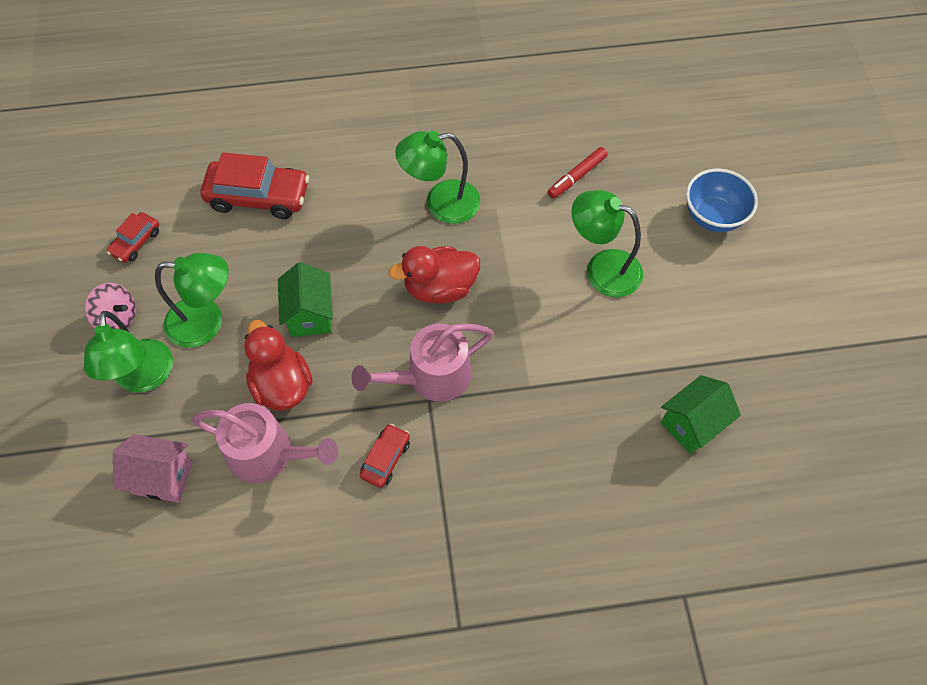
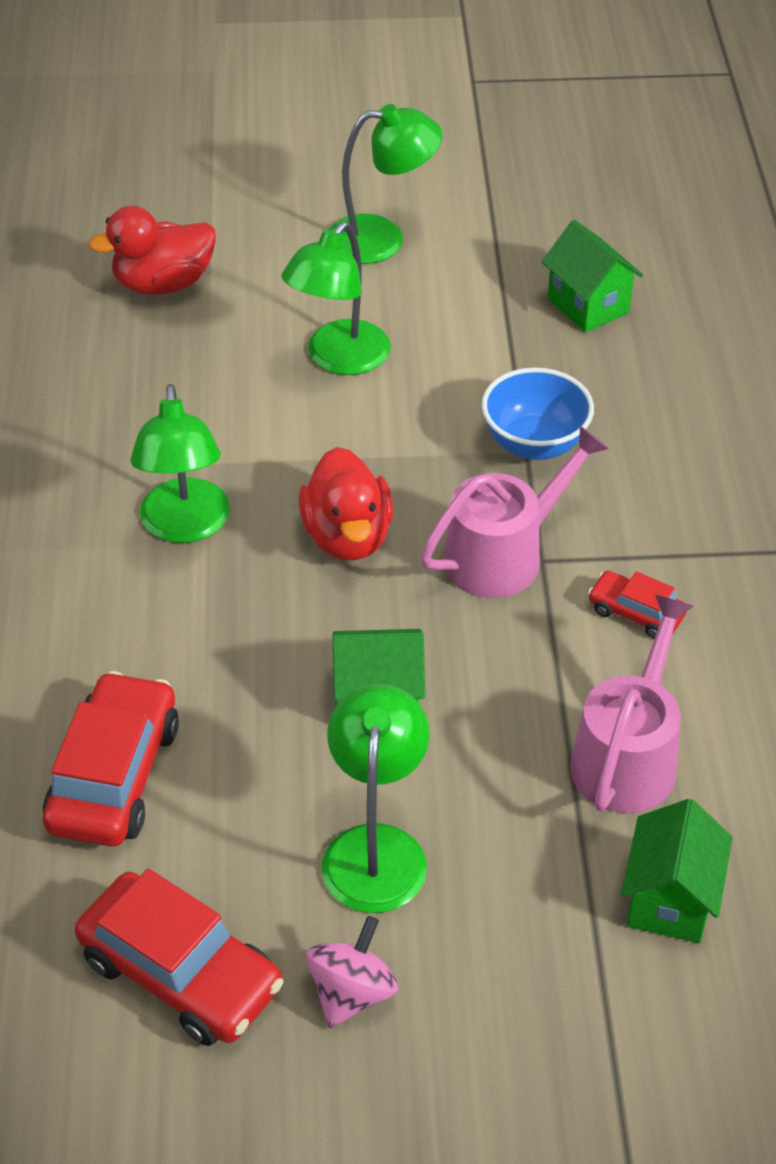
camera: 85 degrees left, 15 degrees down
(136, 242) = (181, 973): red car -> red car, size x1.89
(144, 378) = (482, 940): green lamp -> green lamp (382, 239)
(162, 477) = (670, 900): pink house -> green house
(282, 385) = (507, 739): red duck -> red duck (163, 284)
(431, 376) = (503, 555): pink watering can -> pink watering can turned 105 degrees counterclockwise
(576, 177) = (168, 368): red marker -> none
(713, 217) = (270, 244): blue bowl -> blue bowl (534, 444)

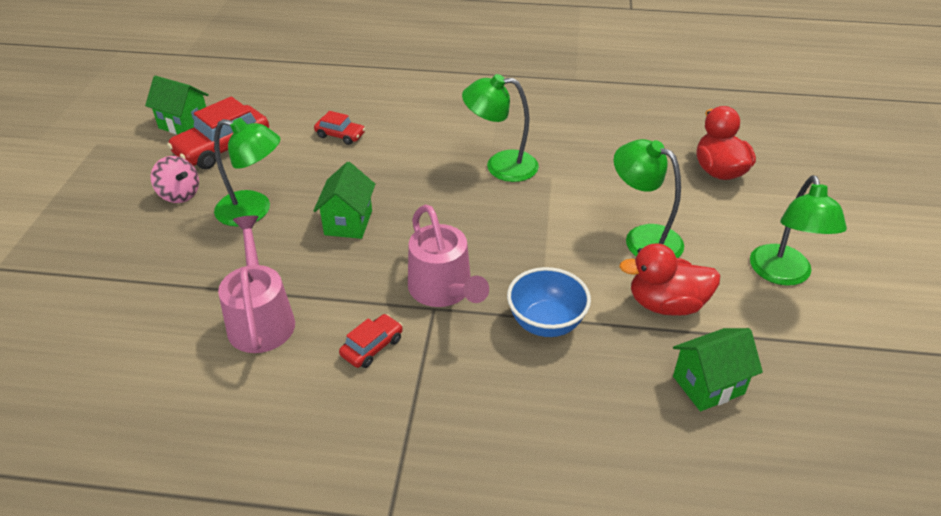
camera: 100 degrees right, 5 degrees down
(114, 775) = (340, 135): red car -> red car, size x0.53
(347, 536) = (477, 225): red duck -> red duck (666, 304)
(628, 756) = (260, 319): pink watering can -> pink watering can turned 135 degrees counterclockwise
(670, 900) = (155, 317): green house -> green house (184, 124)

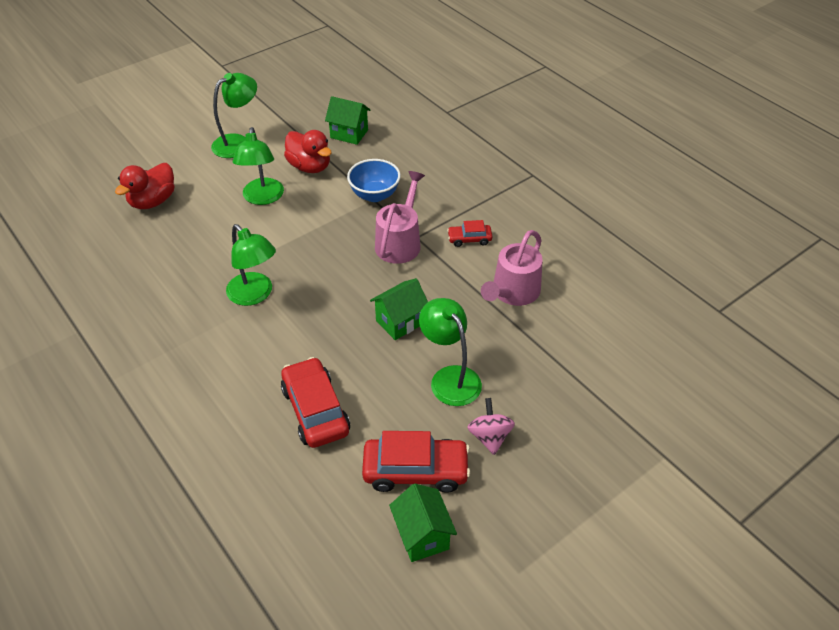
camera: 135 degrees left, 5 degrees up
(340, 135) = (315, 410): red car -> red car, size x1.89

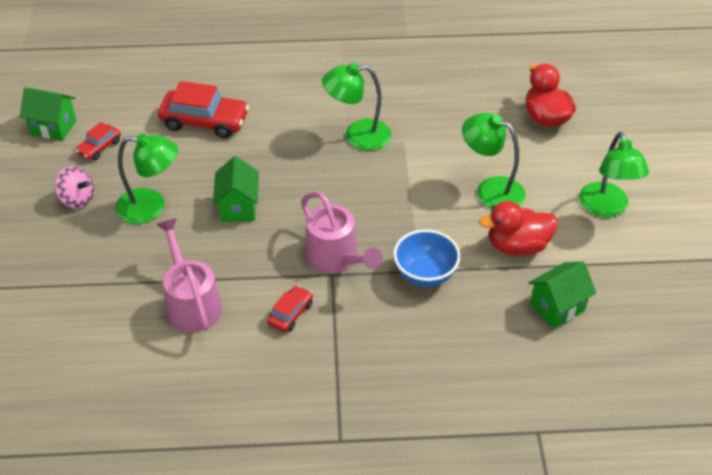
camera: 125 degrees right, 0 degrees up
(415, 470) = (99, 147): red car -> red car, size x0.53

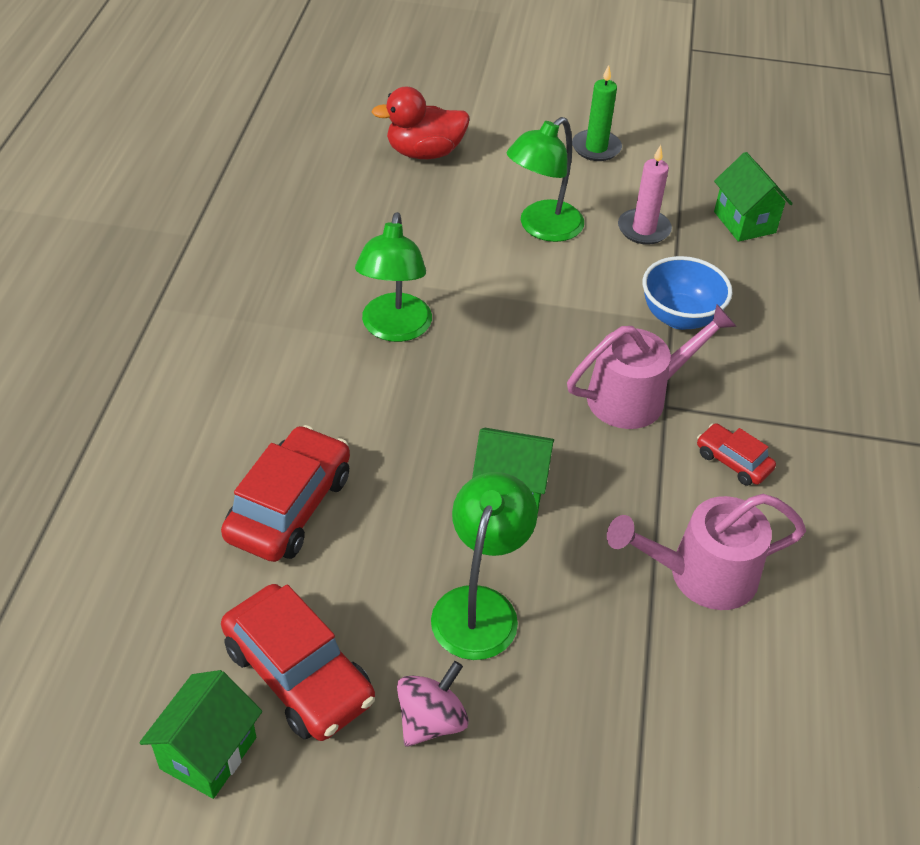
camera: 80 degrees left, 0 degrees up
(99, 147) = (299, 674): red car -> red car, size x1.89
(517, 246) = (643, 229): red duck -> pink candle
(606, 208) = (596, 148): green lamp -> green candle

